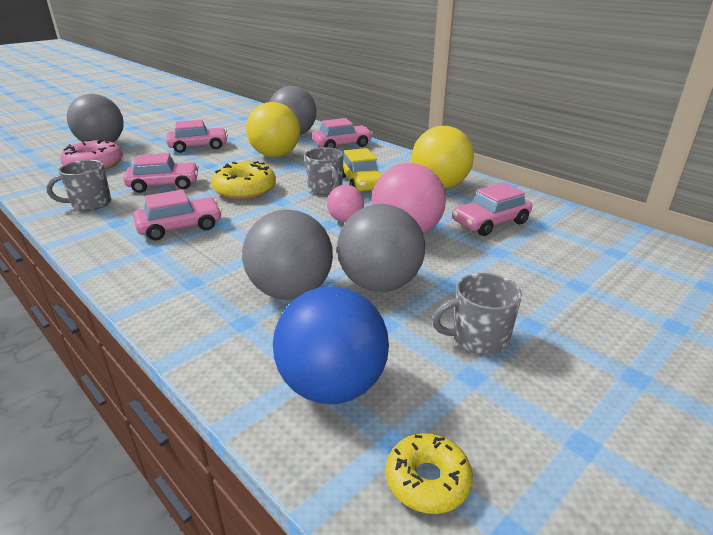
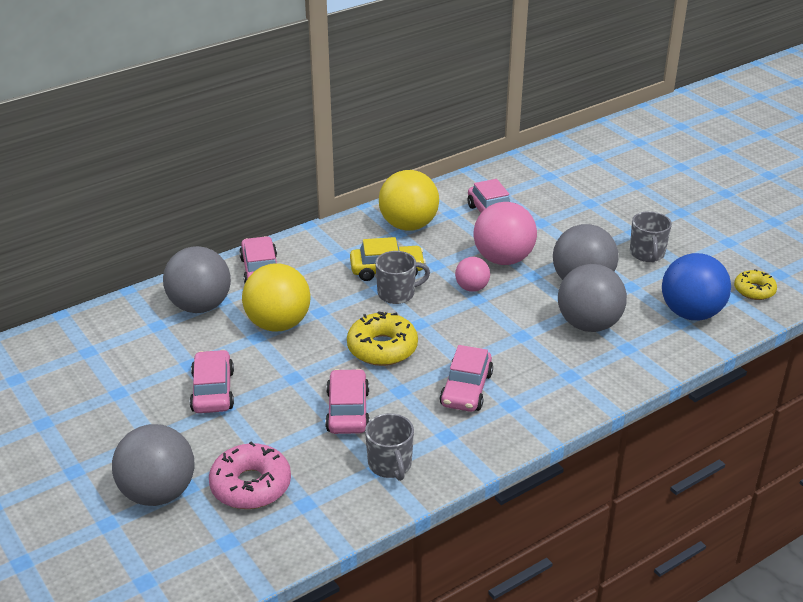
camera: 80 degrees left, 5 degrees up
(180, 227) = (466, 389): pink car -> pink car turned 150 degrees counterclockwise

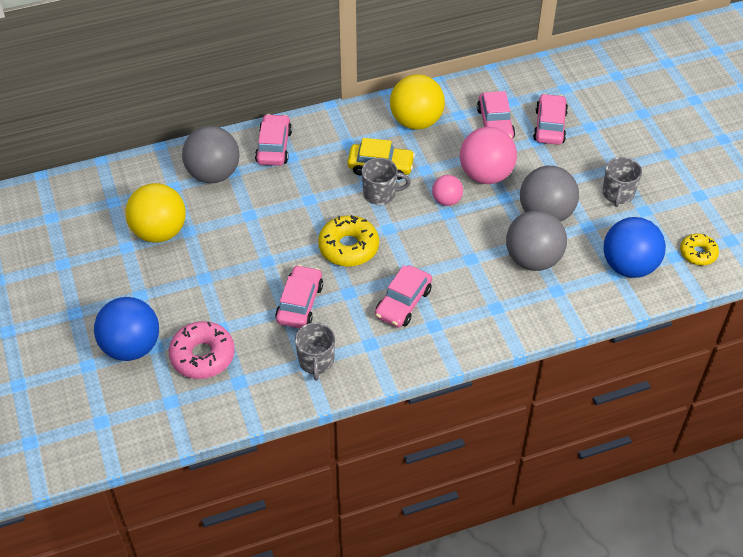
camera: 15 degrees right, 15 degrees up
(158, 493) = (131, 347): grey ball -> blue ball
(213, 391) = (199, 261): pink car -> pink car (549, 126)
(278, 324) = (271, 205): yellow ball -> yellow ball (159, 232)

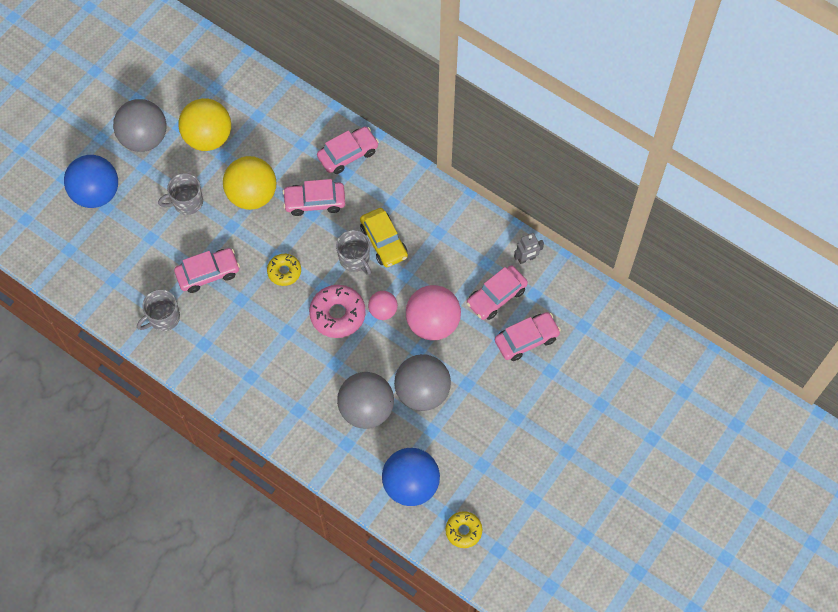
camera: 55 degrees right, 15 degrees up
(202, 356) = (119, 242): pink donut -> pink donut (337, 314)
(213, 174) = (289, 133): grey ball -> grey ball (144, 138)
(348, 247) = (284, 272): yellow donut -> yellow donut, size x0.62
(403, 303) = (257, 342): pink car -> pink car (314, 202)
(416, 121) = (453, 236): yellow ball -> yellow ball (252, 195)
(476, 89) = (526, 259): none -> grey robot
(618, 194) = (486, 435): grey mug -> grey mug (187, 202)

